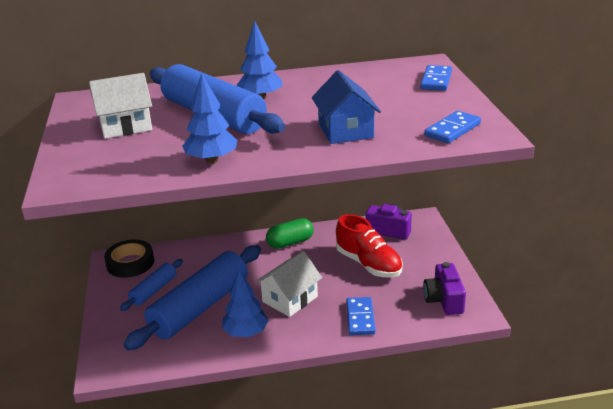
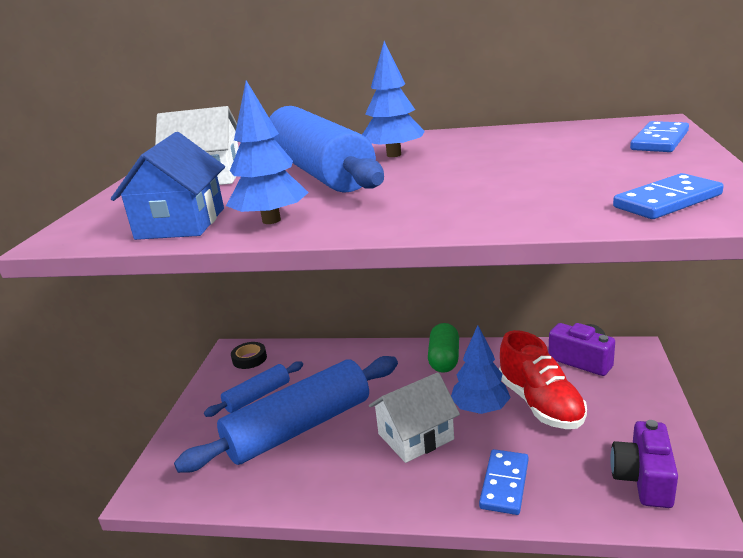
camera: 20 degrees right, 5 degrees down
(130, 263) = (249, 359): black tape -> black tape, size x0.61
(246, 332) = (339, 475): blue tree -> blue tree (480, 409)
(290, 242) = (444, 359): green capsule -> green capsule turned 75 degrees counterclockwise
(345, 130) = (487, 195): blue house -> blue house (181, 223)

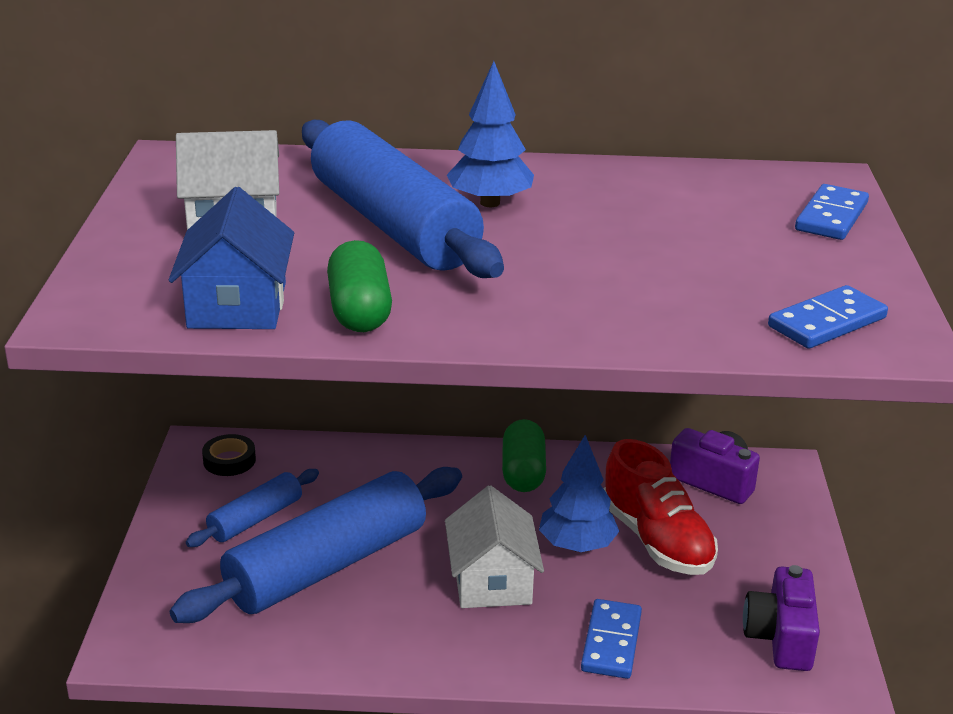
camera: 10 degrees left, 5 degrees up
(271, 220) = (359, 311): blue tree -> green capsule
(415, 436) = (492, 581): white house -> white house turned 60 degrees counterclockwise

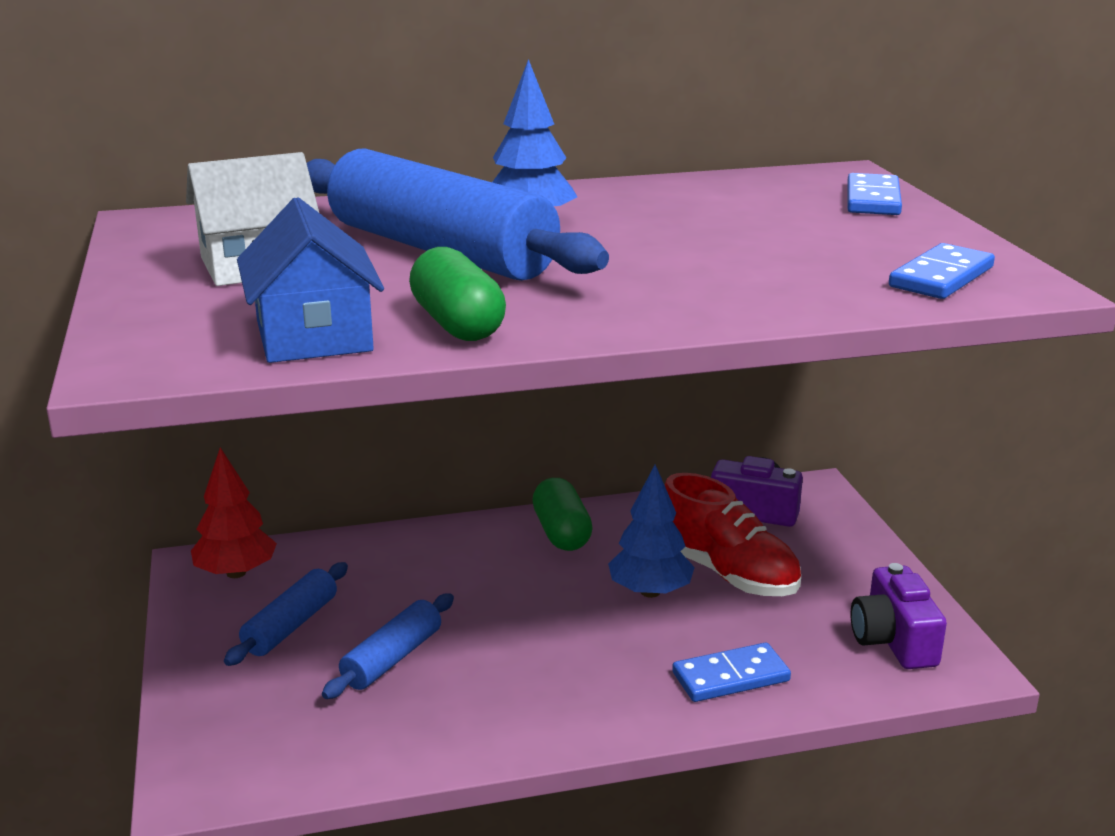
camera: 15 degrees left, 5 degrees down
(229, 460) = (236, 573): black tape -> red tree
(327, 566) = (392, 658): blue rolling pin -> blue rolling pin, size x0.50
(492, 581) = (578, 641): white house -> none
(611, 642) = (730, 677): blue domino -> blue domino turned 75 degrees clockwise

